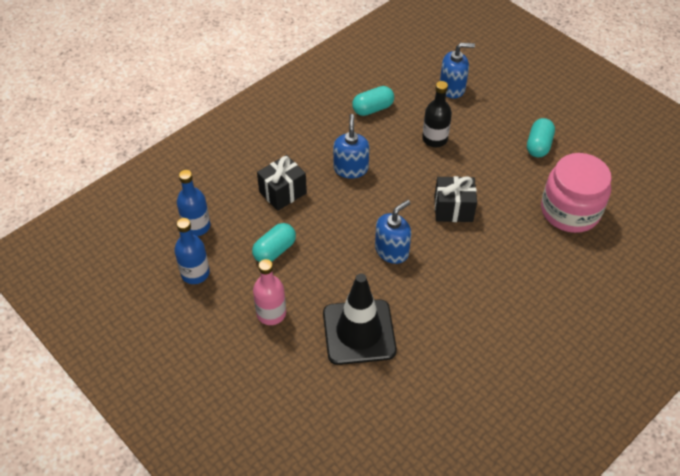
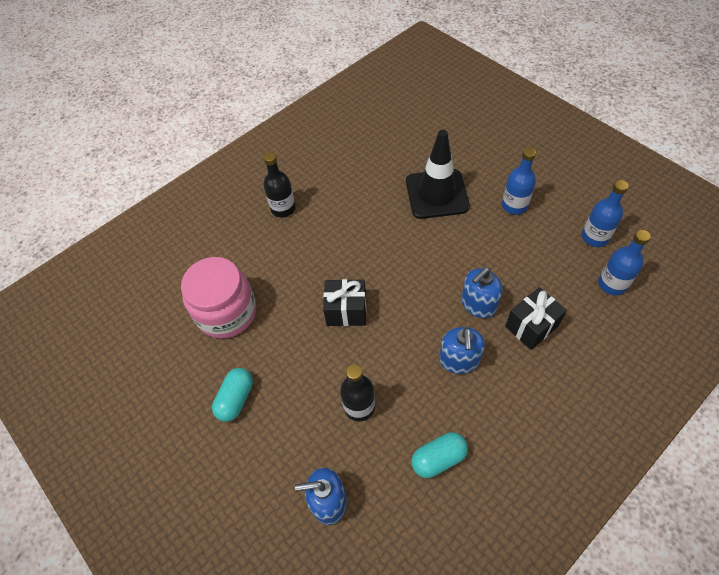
camera: 175 degrees left, 5 degrees up
(271, 313) = (514, 205): pink bottle -> blue bottle
(275, 250) = (524, 261): turquoise capsule -> none
(392, 250) = (410, 264): blue soap dispenser -> blue soap dispenser (478, 304)
(541, 320) = (283, 208): none -> black bottle

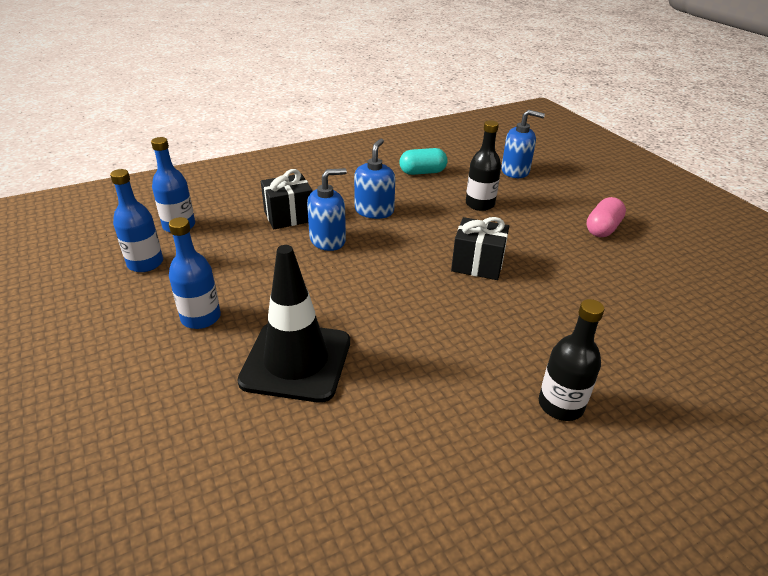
camera: 170 degrees left, 20 degrees down
(226, 312) = (630, 293): pink jar -> none
(236, 399) = (602, 229): turquoise capsule -> pink capsule

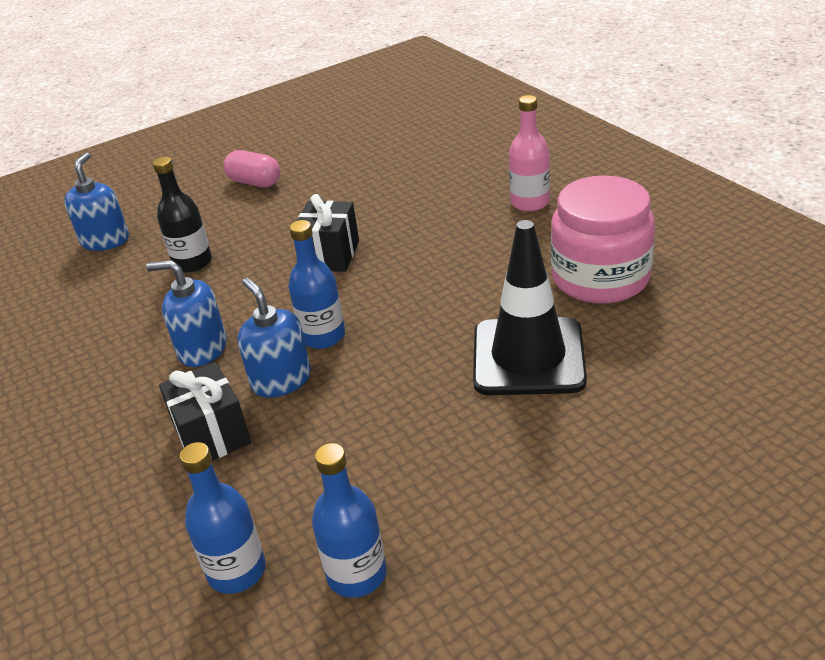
camera: 90 degrees left, 0 degrees up
(201, 317) = (475, 459): blue bottle -> blue bottle (323, 336)
(397, 436) = (600, 278): none -> pink jar
(422, 172) = (90, 319): turquoise capsule -> none
(560, 405) = (530, 203): black bottle -> pink bottle

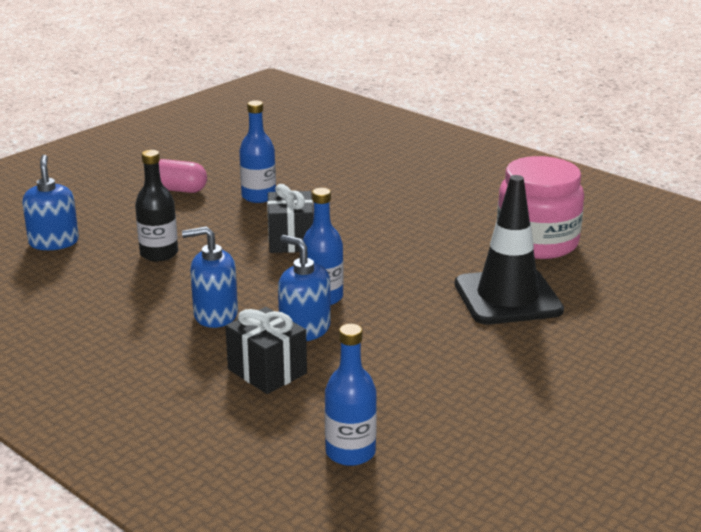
camera: 20 degrees left, 10 degrees down
(356, 574) = (451, 442): blue bottle -> blue bottle (258, 196)
(530, 203) = (449, 194): pink bottle -> none

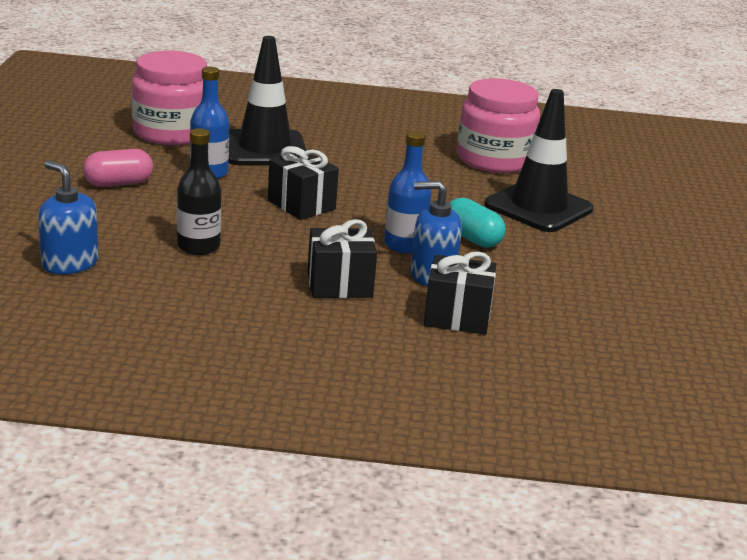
camera: 40 degrees left, 0 degrees up
(215, 315) = (339, 285): blue soap dispenser -> black gift
(282, 157) = (172, 132): none -> pink jar
(335, 186) = (264, 149): none -> black traffic cone
(350, 452) = (613, 356): blue bottle -> none
(393, 308) = (472, 238): none -> turquoise capsule

